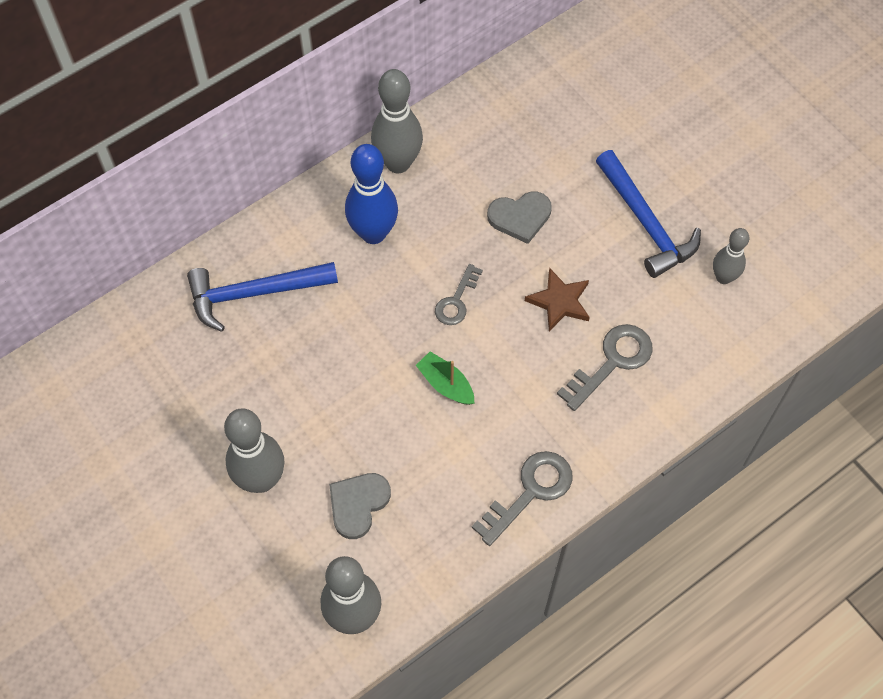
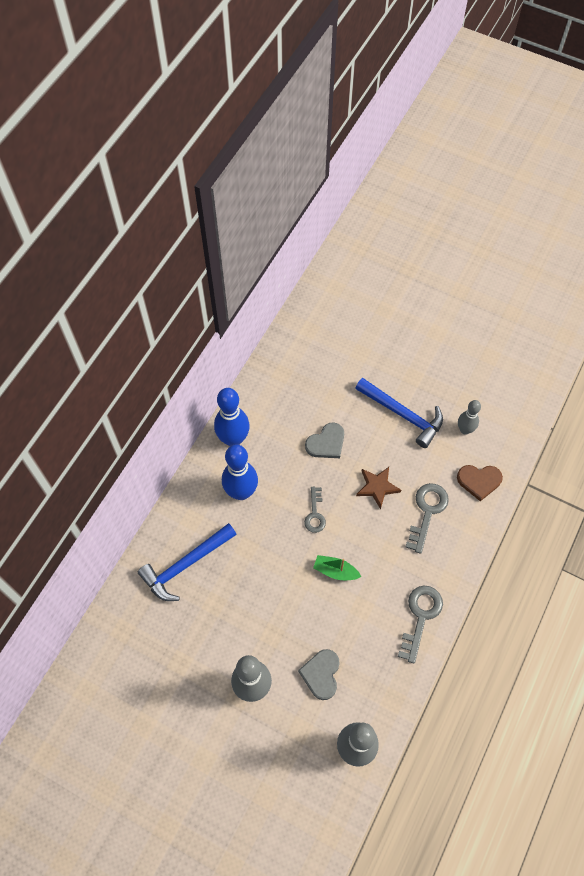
camera: 25 degrees left, 0 degrees up
(398, 163) = (233, 439): grey bowling pin -> blue bowling pin
(707, 352) = (479, 481): none -> brown heart

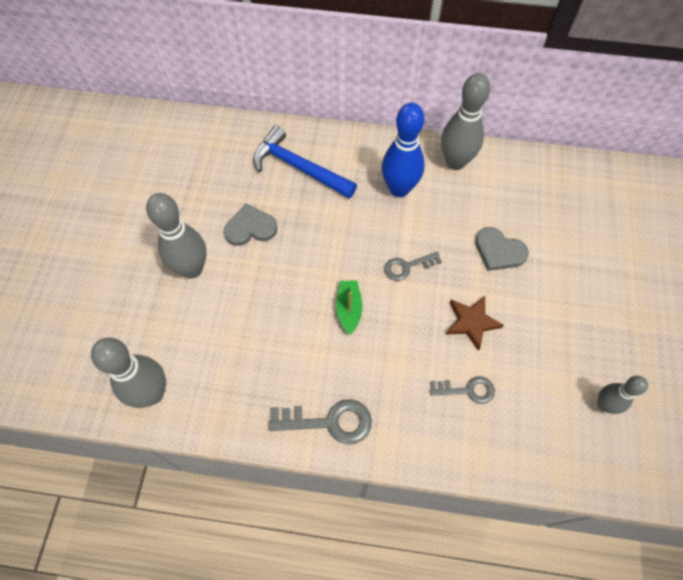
camera: 70 degrees right, 0 degrees up
(233, 439) = (455, 162): blue bowling pin -> grey bowling pin
(321, 674) = (225, 331): grey heart -> grey heart (250, 228)
(403, 414) = (582, 322): blue hammer -> none
(427, 512) = (467, 390): grey key -> grey key, size x0.65
(479, 481) = (541, 444): brown heart -> none

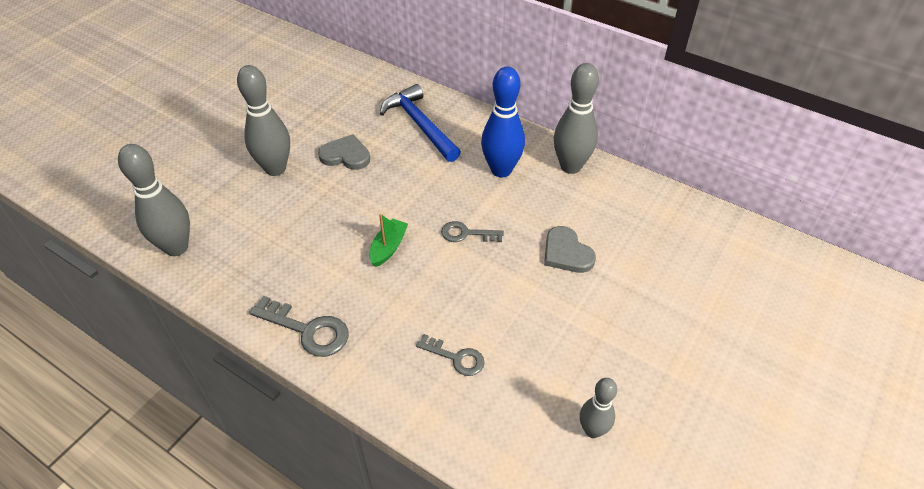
camera: 25 degrees right, 15 degrees down
(471, 322) = (499, 302): brown star -> none

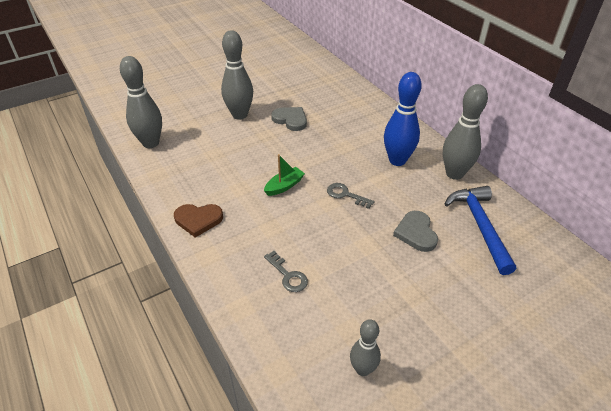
camera: 25 degrees right, 5 degrees down
(307, 330) = (198, 220): grey key -> brown heart
(420, 125) = (354, 115): blue hammer -> blue hammer (480, 226)

